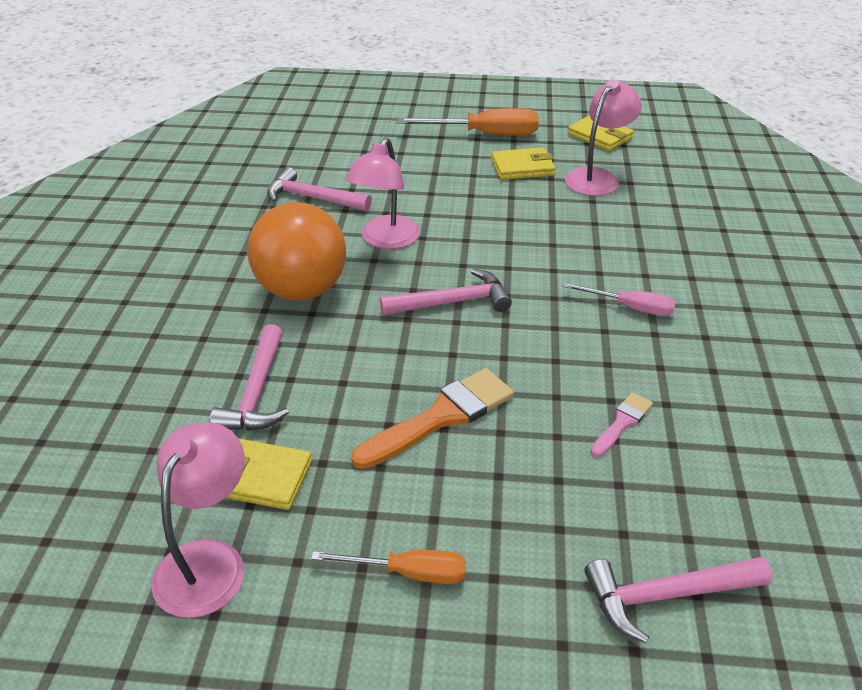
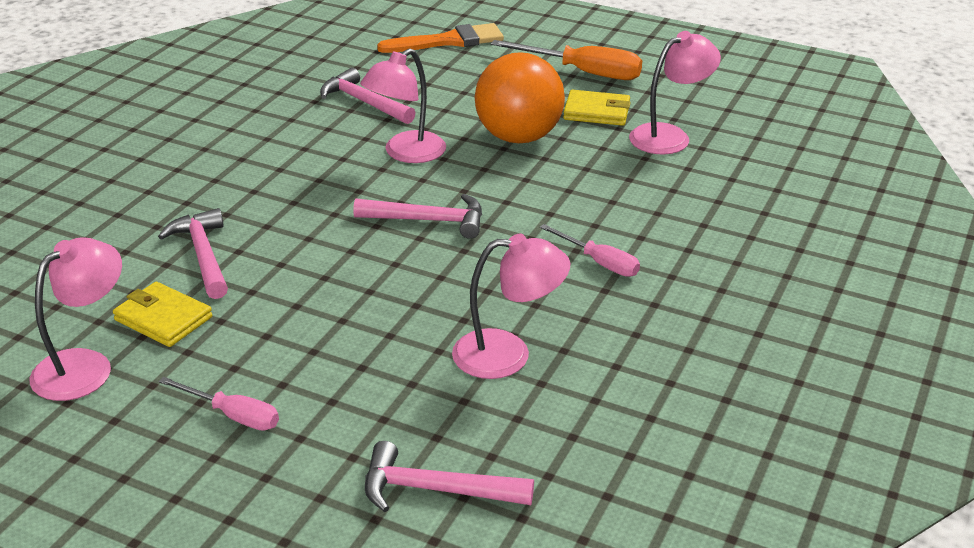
camera: 20 degrees right, 5 degrees down
(257, 392) = (203, 255): pink hammer -> pink hammer turned 135 degrees clockwise
(302, 290) = (297, 181): orange ball -> orange ball (518, 137)
(408, 573) = (233, 415): orange screwdriver -> pink screwdriver
(441, 417) = (347, 310): orange brush -> orange brush (449, 41)
(600, 136) = (707, 96): yellow wallet -> none
(622, 422) = (508, 354): pink brush -> pink lamp

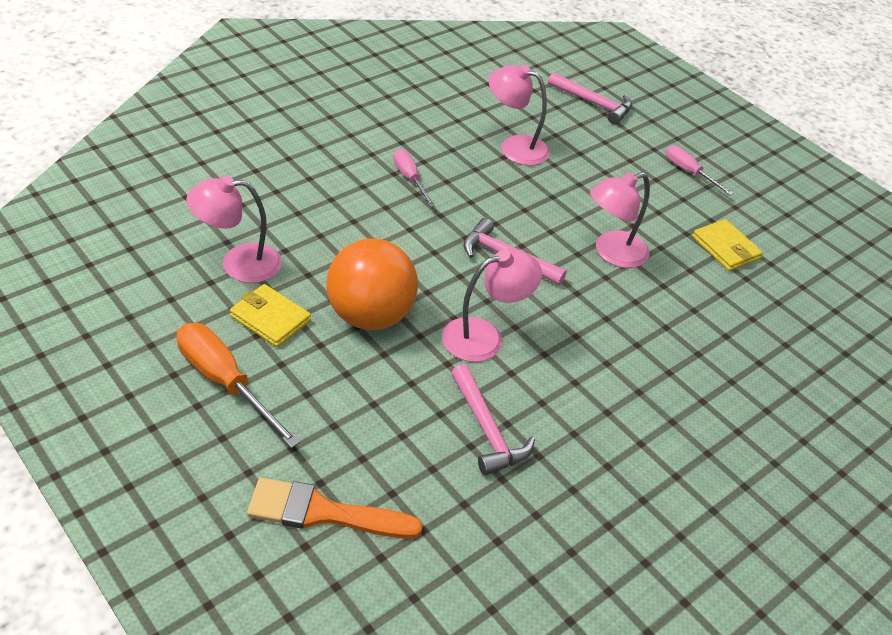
camera: 160 degrees left, 10 degrees up
(85, 366) = (778, 233): pink lamp -> pink lamp (612, 253)
(203, 255) = (691, 291): pink hammer -> none

